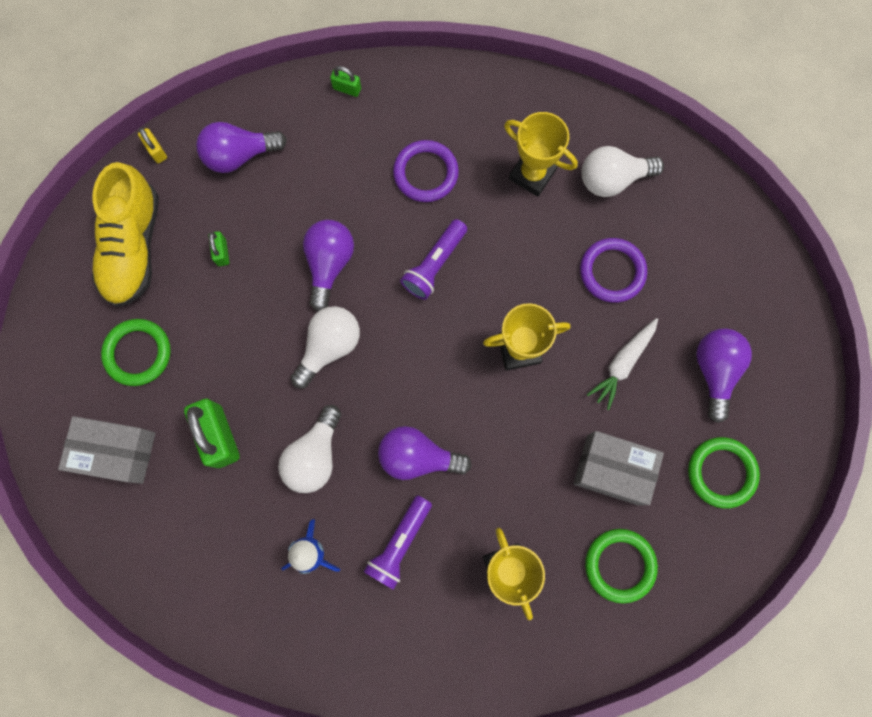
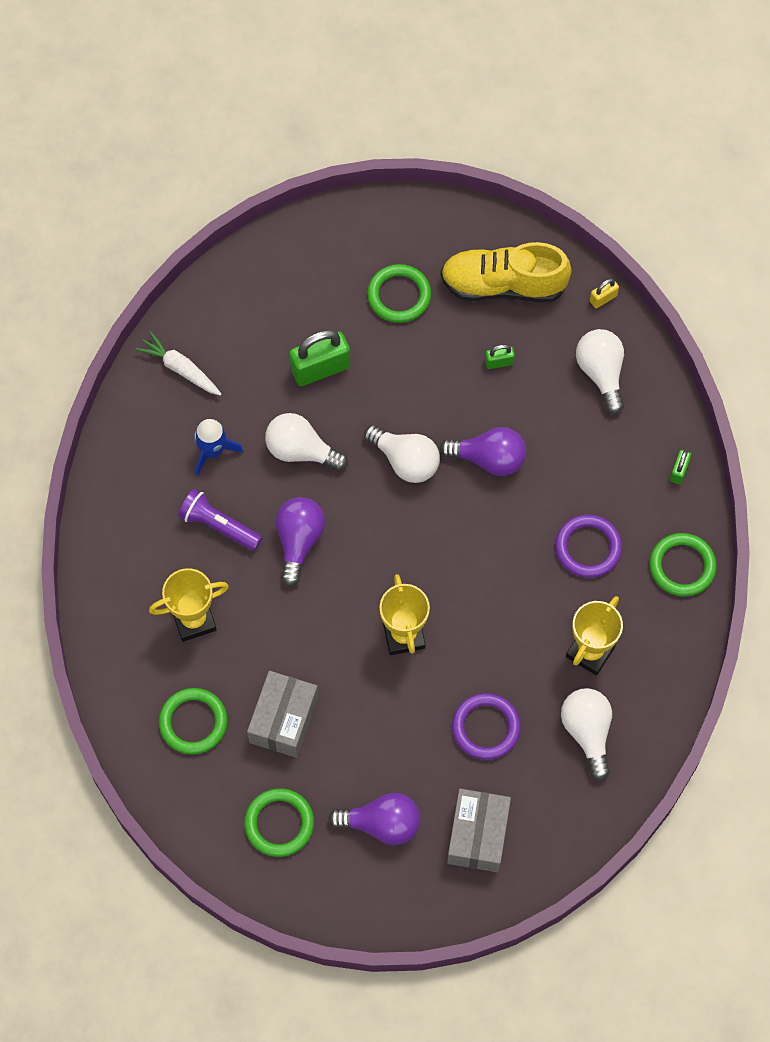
camera: 90 degrees right, 10 degrees down
(116, 452) = (307, 284): grey box -> grey box (478, 835)
(239, 155) = (601, 373): purple light bulb -> white light bulb
(434, 265) = (490, 556): purple flashlight -> none
(445, 90) = (682, 566): none -> green ring
(622, 364) = (389, 734): white carrot -> white carrot (180, 369)

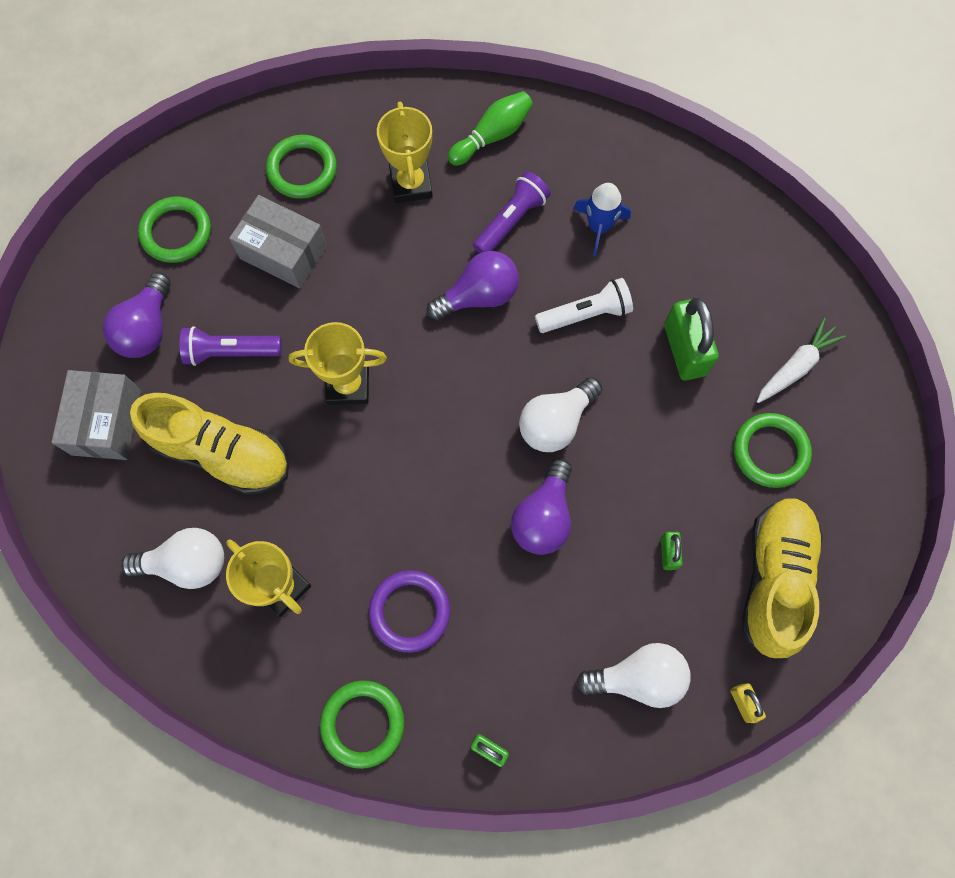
camera: 100 degrees right, 5 degrees up
(130, 556) = (492, 136): none -> green bowling pin
(180, 369) = (701, 208): white carrot -> white carrot (796, 366)
(299, 541) = (478, 296): purple light bulb -> purple light bulb turned 45 degrees counterclockwise
(301, 451) = (585, 314): white light bulb -> white flashlight
(391, 743) = (230, 352): none -> purple flashlight
(478, 835) = (106, 422): grey box -> grey box turned 75 degrees clockwise
(486, 728) = (222, 452): purple ring -> yellow shoe

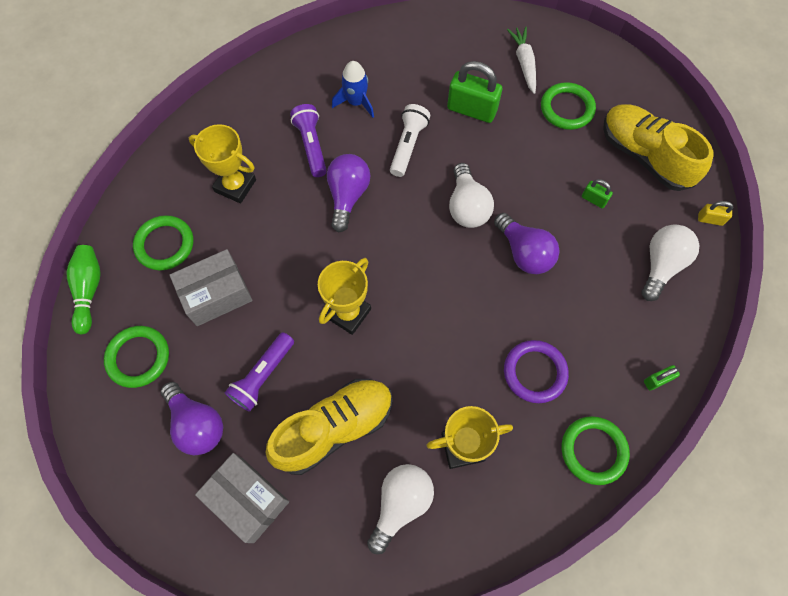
camera: 55 degrees left, 5 degrees down
(492, 136) = (243, 119): green bowling pin -> green bowling pin (89, 290)

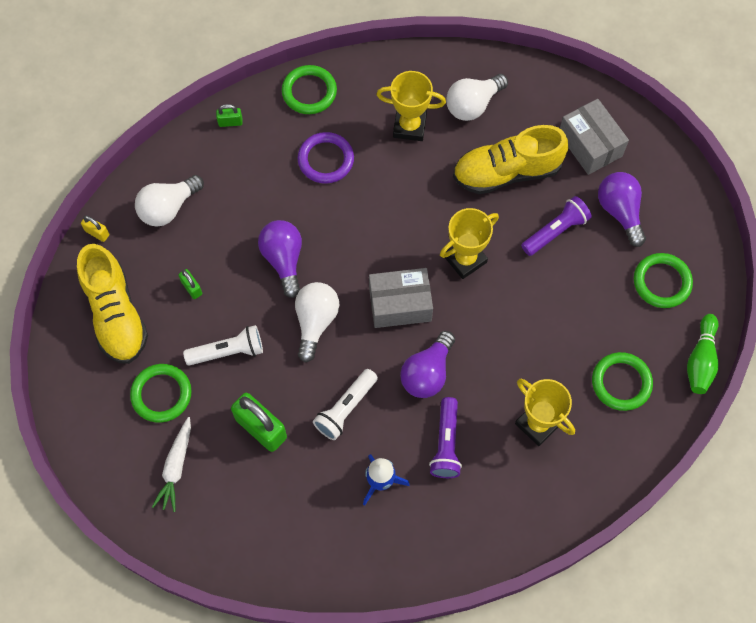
camera: 160 degrees left, 0 degrees up
(216, 294) = (581, 316): grey box -> grey box (400, 304)
(531, 158) = (228, 351): none -> white flashlight

